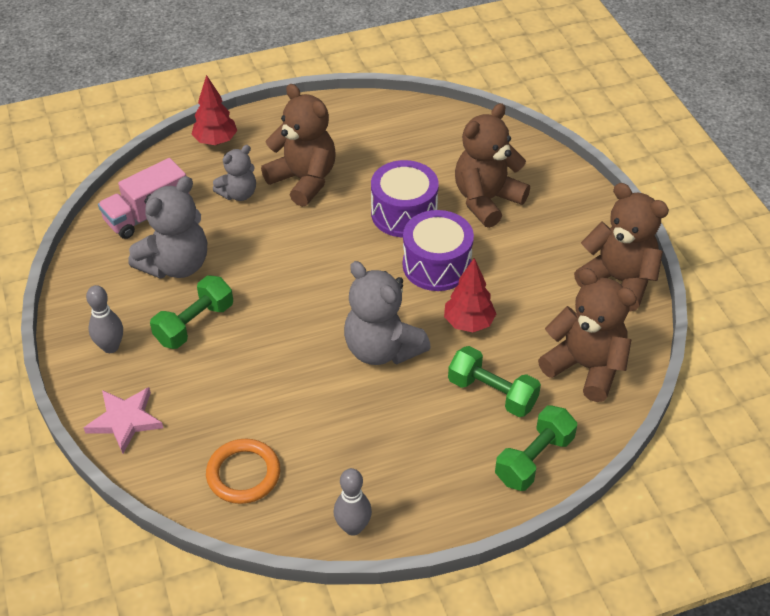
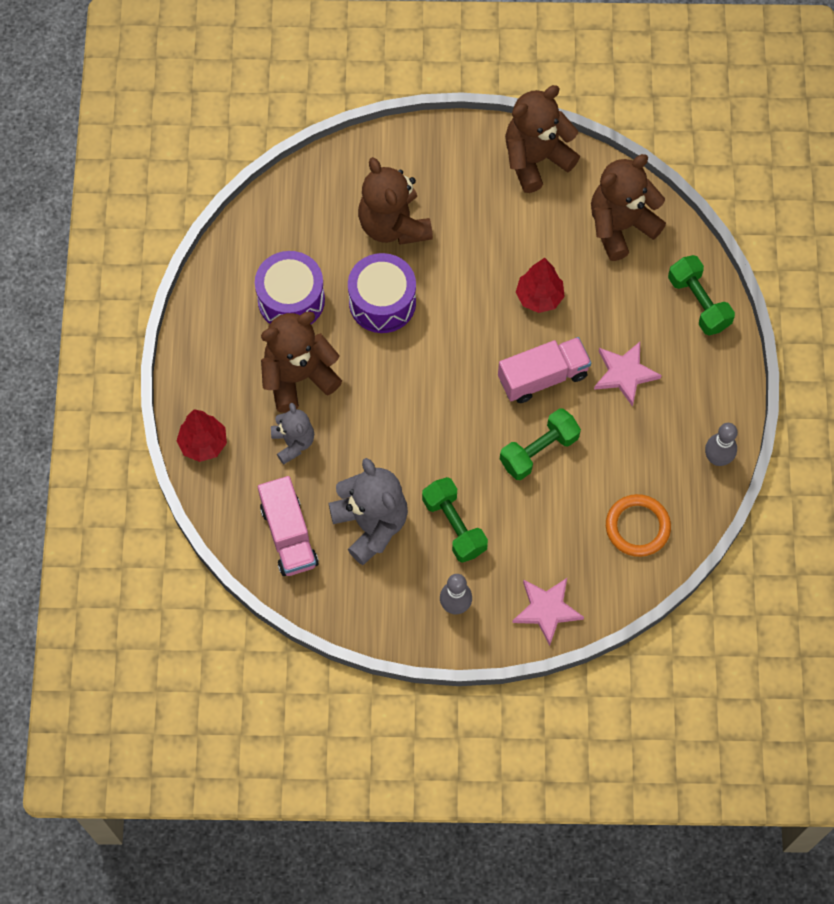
camera: 70 degrees left, 20 degrees up
(382, 349) = (543, 377): grey teddy bear -> pink truck
(417, 415) = (624, 374): none -> pink star
(436, 265) = (460, 298): purple drum -> purple drum (291, 300)
(492, 393) = (622, 308): green dumbbell -> green dumbbell (539, 451)

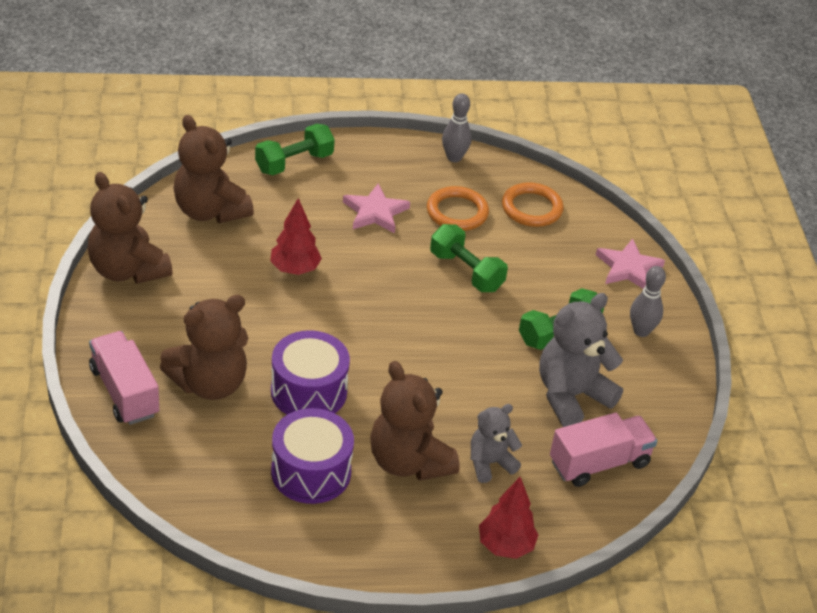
camera: 100 degrees left, 25 degrees down
(543, 377) = (385, 268): pink truck -> pink truck (124, 392)
(628, 452) = (457, 212): none -> orange ring

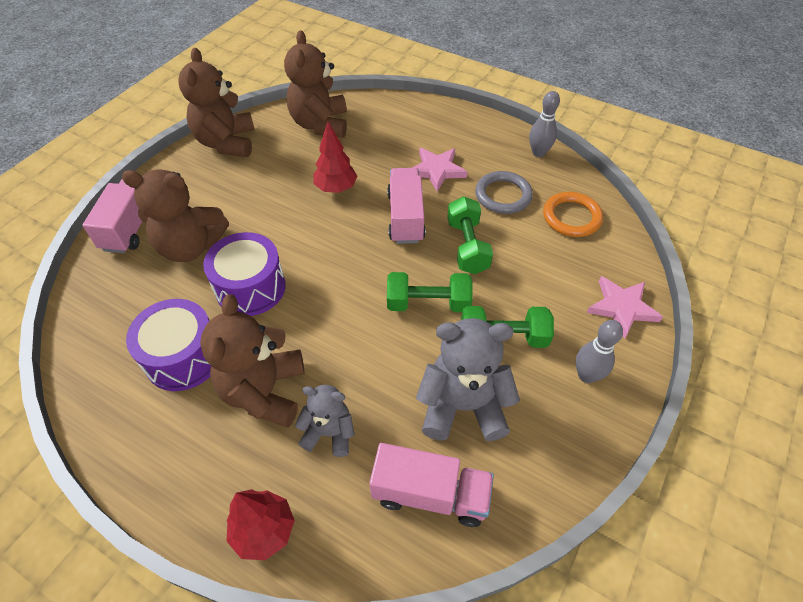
camera: 40 degrees right, 10 degrees up
(294, 163) = (411, 113): green dumbbell -> green dumbbell (428, 303)
(388, 269) = (405, 217): none -> pink truck
(457, 212) = (503, 195): orange ring -> grey ring

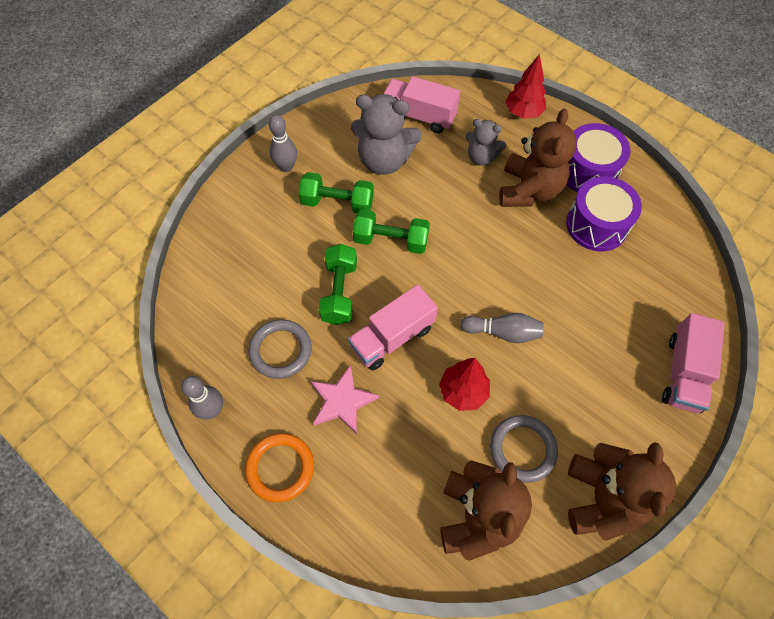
camera: 170 degrees left, 10 degrees up
(191, 246) = (614, 335): brown teddy bear -> none
(250, 287) = (548, 279): purple drum -> purple drum (588, 171)
(286, 161) = (522, 449): none -> grey ring
(301, 234) = (503, 332): none -> grey bowling pin
(405, 217) = (392, 337): pink truck -> pink truck turned 45 degrees clockwise
(571, 217) = (222, 310): orange ring -> orange ring (280, 468)
(622, 308) = (229, 212): pink star -> none

